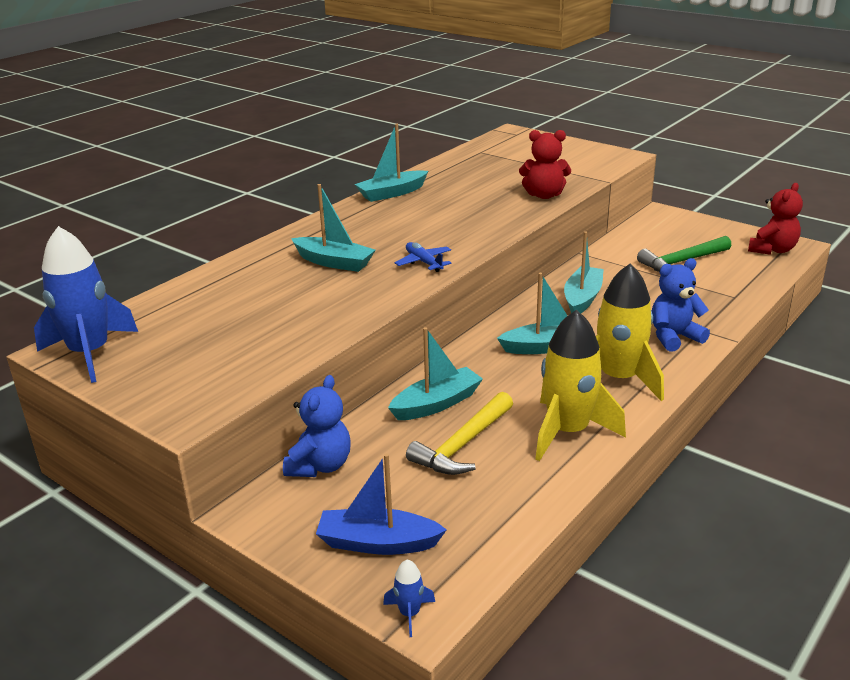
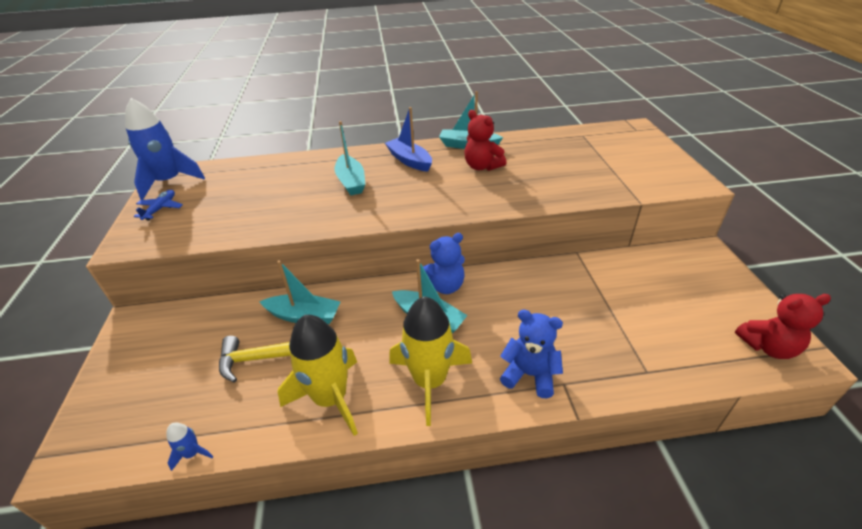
camera: 45 degrees right, 10 degrees up
(320, 466) = (196, 315): blue teddy bear -> blue teddy bear (444, 286)
(377, 543) = (132, 390): blue boat -> blue boat (409, 161)
(409, 613) = (65, 453): blue rocket -> blue rocket (192, 453)
(423, 262) = (393, 208): blue plane -> blue plane (160, 209)
(544, 195) = (565, 192): red teddy bear -> red teddy bear (482, 166)
(582, 298) = (516, 293): turquoise boat -> none
(682, 262) = (651, 308): green hammer -> none

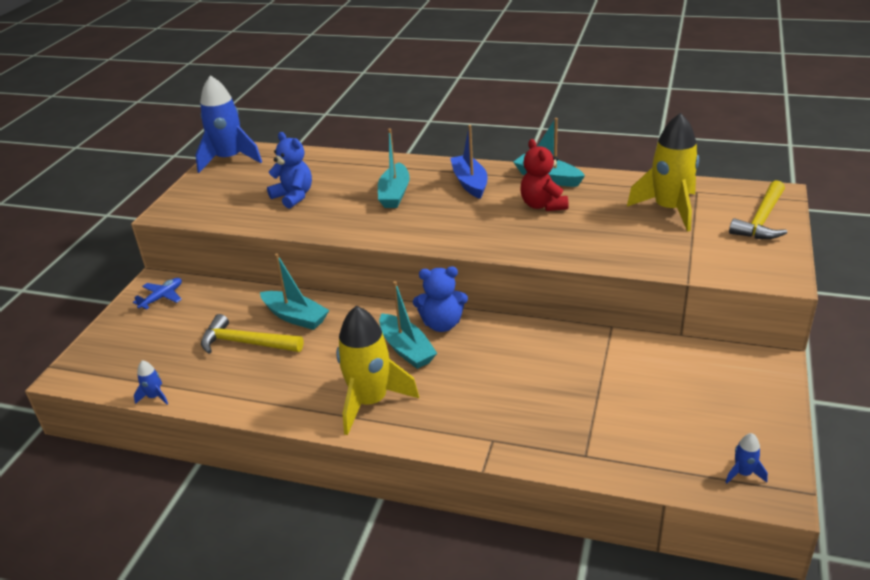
camera: 25 degrees right, 5 degrees down
(160, 209) = (210, 185): blue plane -> blue plane (162, 297)
(331, 398) = (278, 390): yellow rocket -> yellow rocket (669, 209)
(529, 375) = (465, 423): blue teddy bear -> blue teddy bear (293, 196)
(644, 146) = (761, 220): none -> yellow hammer
(768, 347) = (743, 473): red teddy bear -> blue rocket

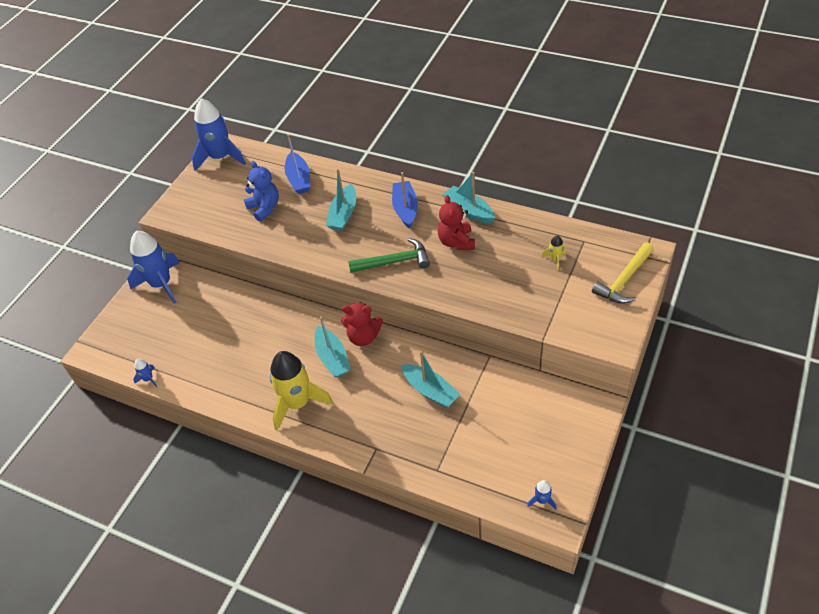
camera: 10 degrees right, 15 degrees up
(162, 297) = (161, 284): blue plane -> blue rocket
(246, 343) = (218, 337): yellow hammer -> none
(295, 317) = (257, 316): turquoise boat -> turquoise boat (430, 391)
(331, 169) = (299, 179): none -> blue boat
(442, 324) = (363, 337): blue teddy bear -> red teddy bear
(471, 229) = (394, 262): none -> green hammer
(669, 209) = (555, 259): yellow rocket -> yellow rocket, size x0.41

